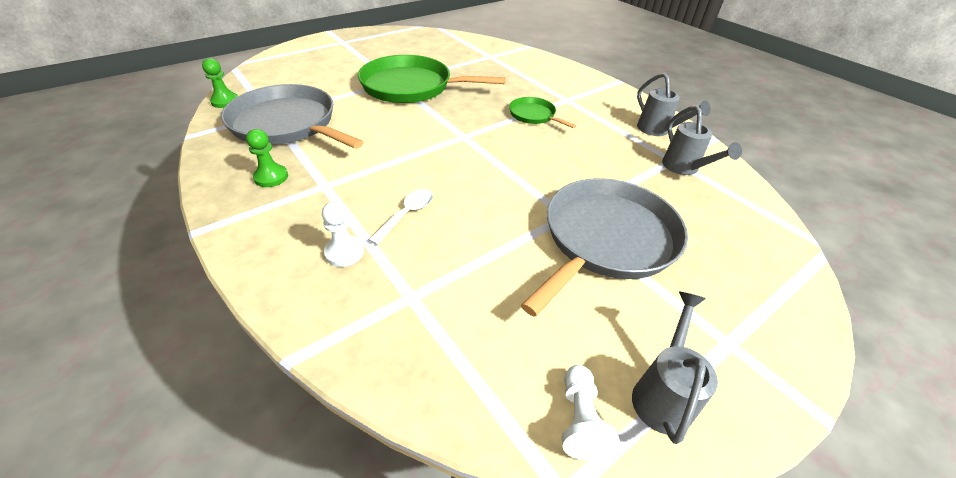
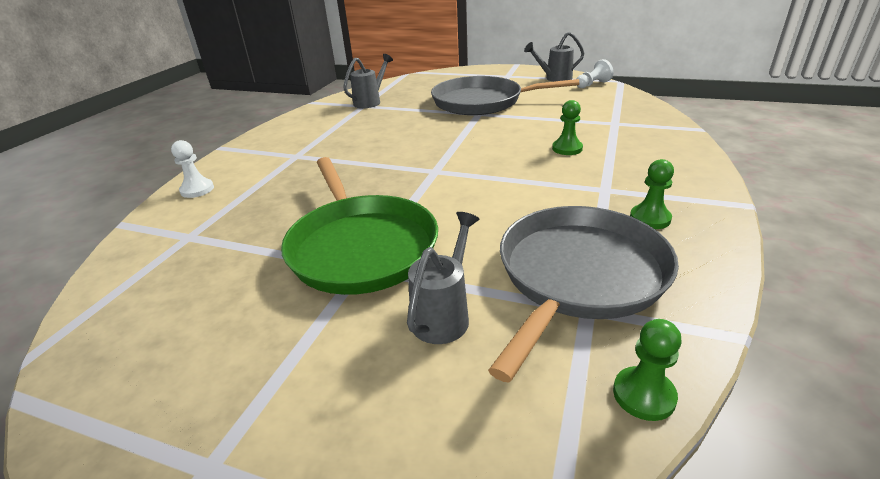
camera: 120 degrees left, 10 degrees down
(287, 124) = (578, 276): grey pan -> grey pan turned 150 degrees counterclockwise
(344, 252) = (633, 149): white pawn -> white pawn (197, 190)
(407, 215) = (567, 148): white spoon -> green pawn
(534, 115) = (350, 158): green pan -> none
(657, 131) = (321, 116): grey watering can -> grey watering can (444, 314)

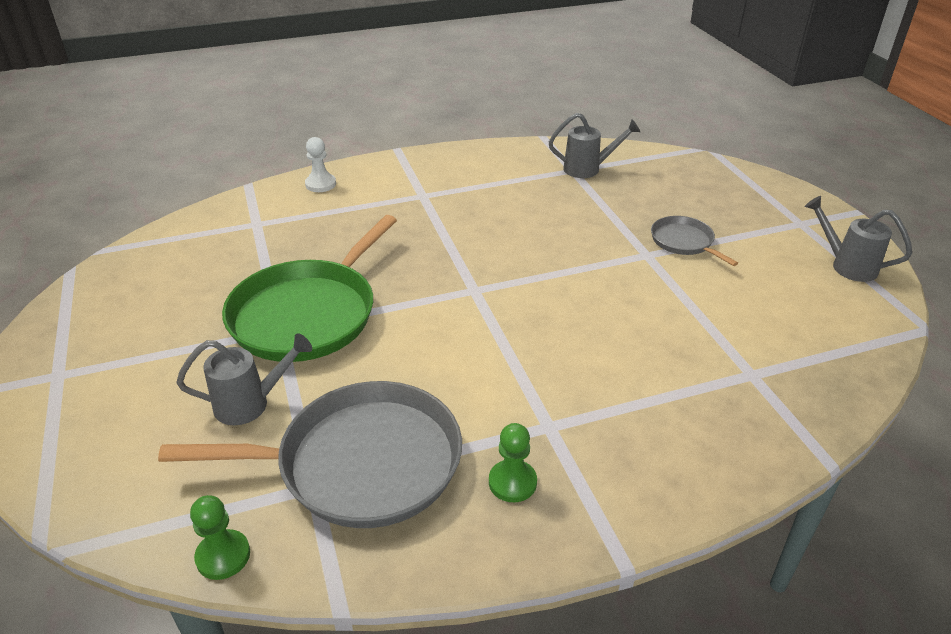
camera: 50 degrees right, 5 degrees up
(482, 102) = (684, 242): grey pan -> grey pan, size x0.48
(567, 148) = (625, 360): green pawn -> none
(592, 84) = (872, 307): white pawn -> none

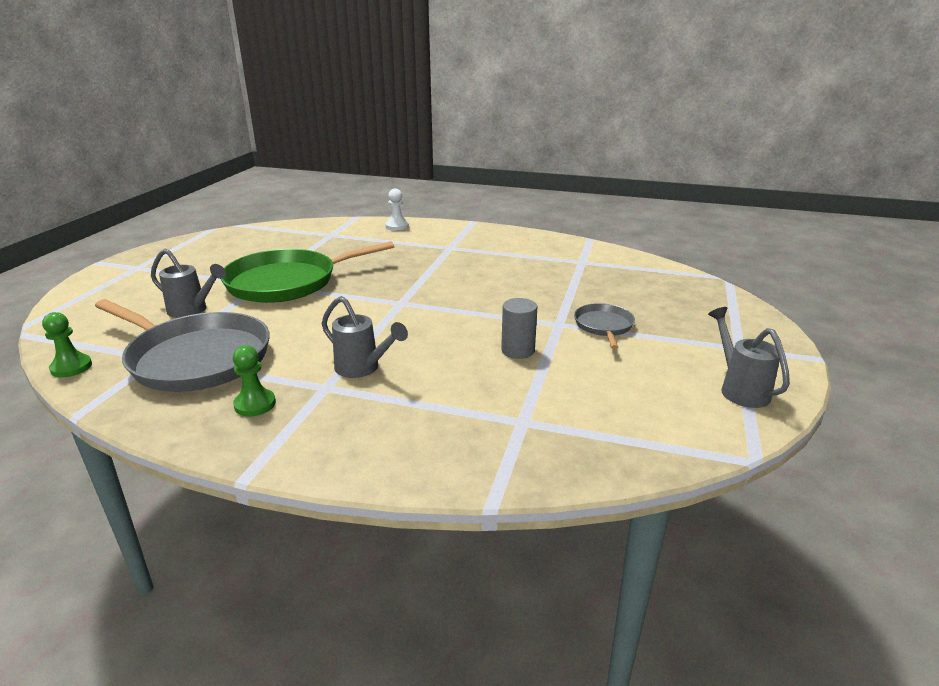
camera: 35 degrees right, 10 degrees down
(588, 169) = (595, 264): grey watering can -> grey watering can (363, 369)
(654, 301) = (518, 350): none -> grey cylinder

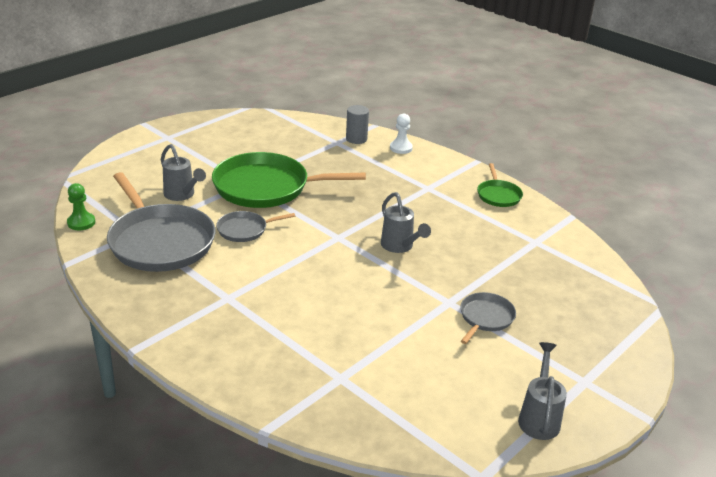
camera: 25 degrees right, 5 degrees up
(255, 404) = (174, 295): green pawn -> none
(293, 321) = (244, 230): none -> grey pan
(363, 369) = (264, 291): grey watering can -> grey watering can (400, 247)
(516, 239) = (498, 195): none -> green pan
(518, 350) = (391, 316): grey cylinder -> grey cylinder (356, 139)

